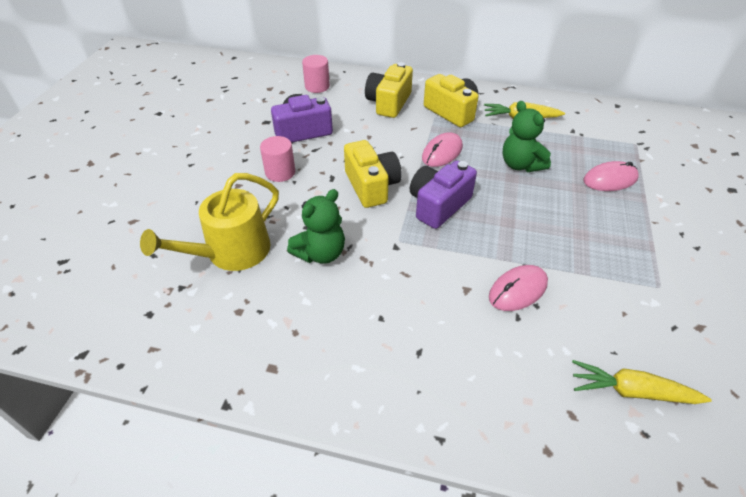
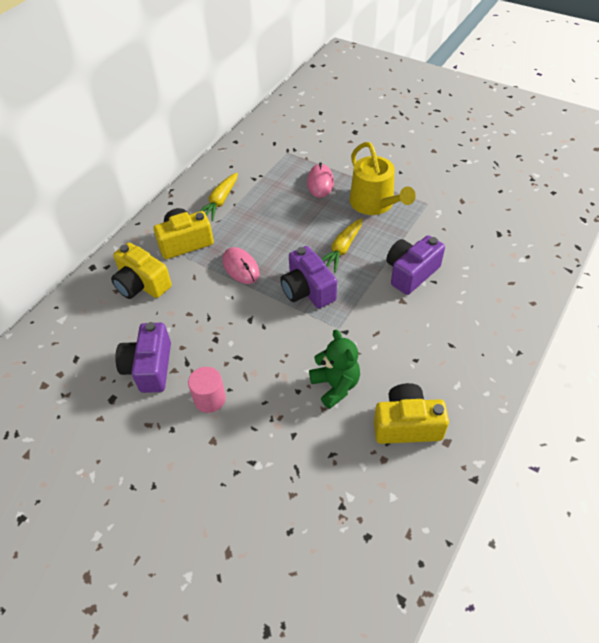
camera: 70 degrees left, 5 degrees up
(231, 252) = (310, 457): yellow watering can -> yellow watering can (375, 203)
(317, 86) = (71, 338): pink cylinder -> none
(372, 186) = (263, 329): yellow camera -> yellow camera (406, 424)
(518, 290) = (411, 273): pink mouse -> purple camera
(520, 165) = (281, 224): green teddy bear -> none
(631, 391) = (500, 250): yellow carrot -> yellow carrot (342, 249)

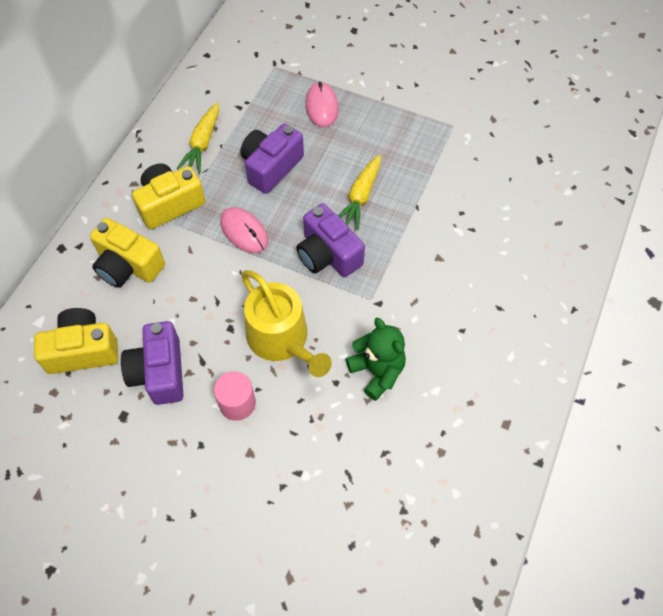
camera: 10 degrees left, 10 degrees up
(375, 203) = (391, 131): yellow watering can -> yellow watering can (282, 339)
(406, 424) = (461, 409): yellow camera -> yellow camera (83, 350)
(411, 273) = (444, 220): purple camera -> purple camera (271, 167)

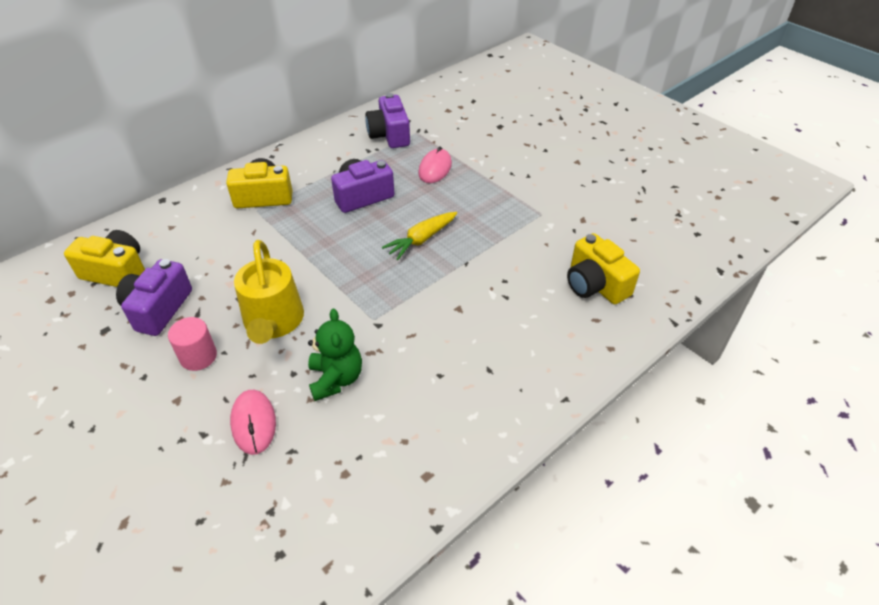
camera: 25 degrees right, 15 degrees down
(128, 265) = (199, 227): yellow camera -> yellow camera (595, 285)
(202, 143) = (321, 165): yellow carrot -> none
(244, 231) = (305, 233): pink mouse -> pink mouse (253, 423)
(328, 254) = (361, 272): purple camera -> purple camera (389, 135)

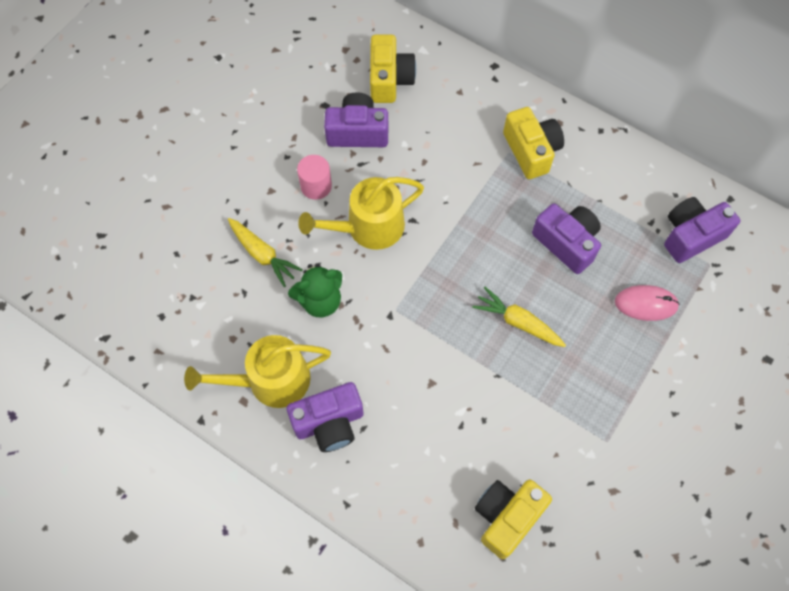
camera: 75 degrees right, 20 degrees up
(253, 423) = (263, 255): pink mouse -> yellow carrot
(411, 442) = (271, 380): none -> yellow watering can
(476, 397) = (329, 423): none -> purple camera

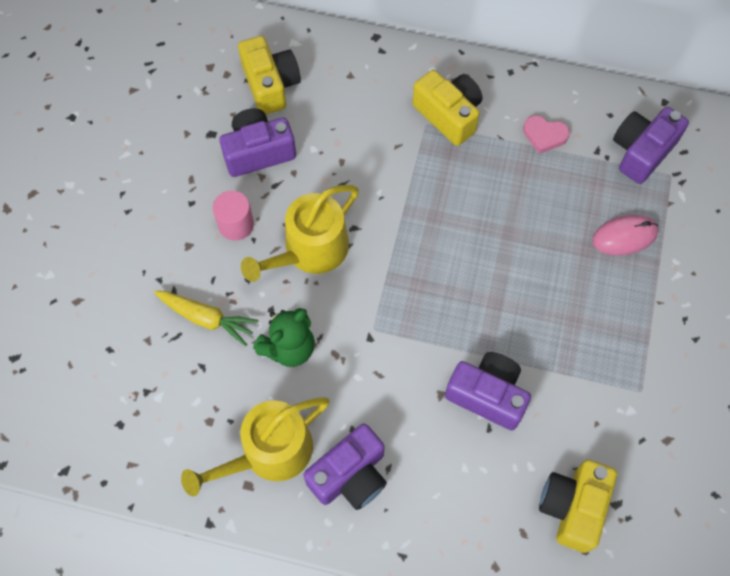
camera: 20 degrees left, 0 degrees up
(518, 322) = (505, 299): yellow carrot -> none
(566, 243) = (522, 200): purple camera -> purple camera (487, 395)
(609, 194) = (544, 135): none -> pink heart

